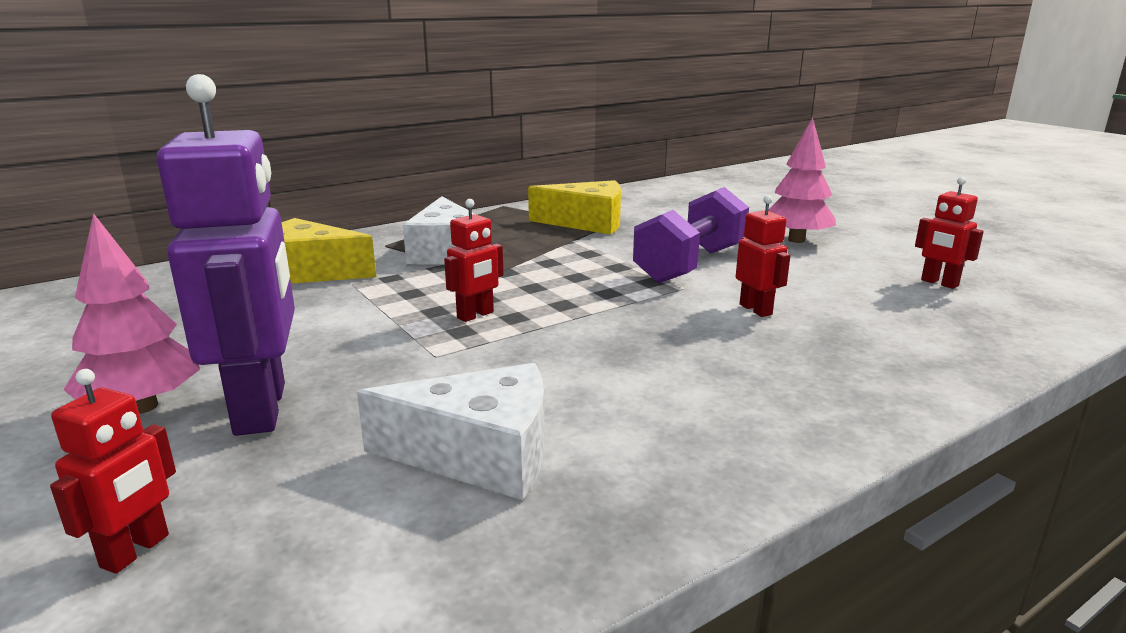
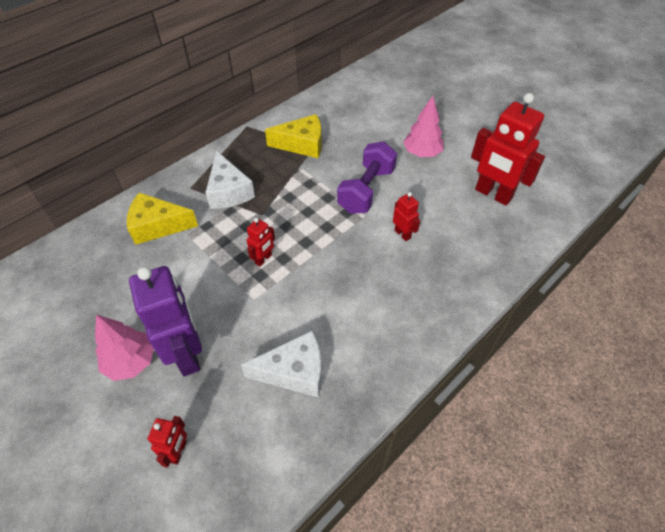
camera: 10 degrees left, 30 degrees up
(939, 283) = (493, 194): red robot -> red robot, size x2.09

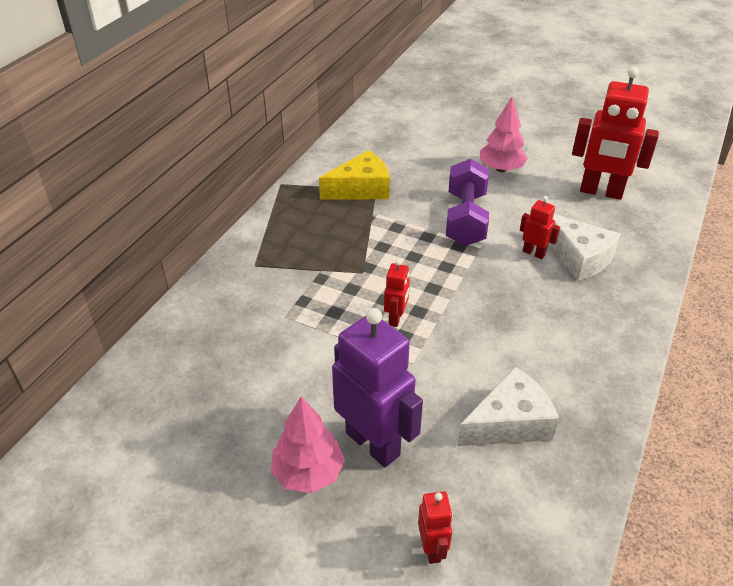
camera: 20 degrees left, 10 degrees down
(158, 226) = (241, 316): yellow cheese -> none
(228, 191) = (305, 258): white cheese -> white cheese (579, 257)

